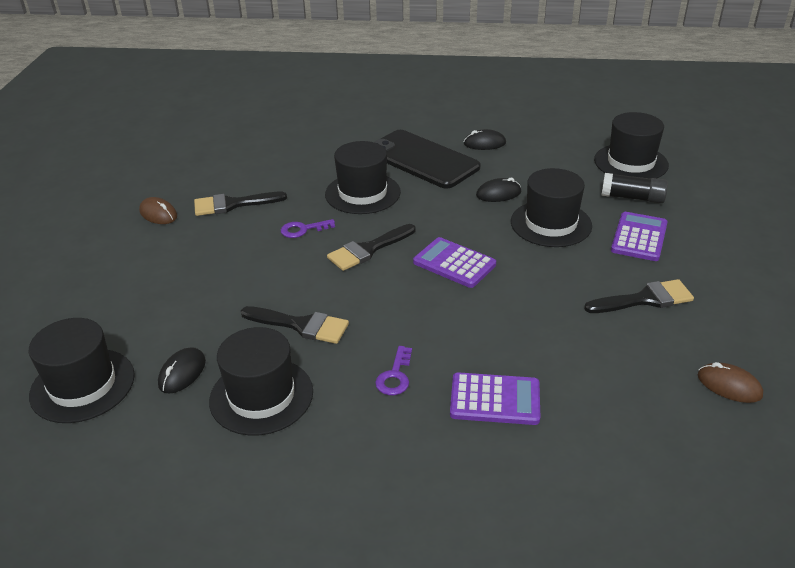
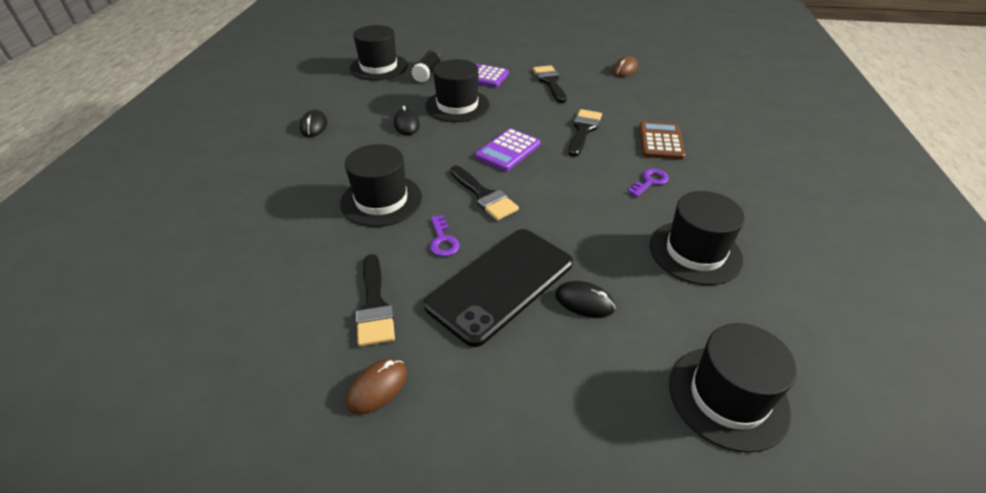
camera: 90 degrees left, 5 degrees up
(182, 373) = (683, 310): black mouse -> black mouse (584, 302)
(301, 325) = (599, 233): black brush -> black brush (583, 130)
(395, 376) = (650, 182): purple key -> purple key turned 60 degrees counterclockwise
(422, 159) = (328, 162): black phone -> black phone (501, 284)
(495, 399) = (660, 141): purple calculator -> brown calculator

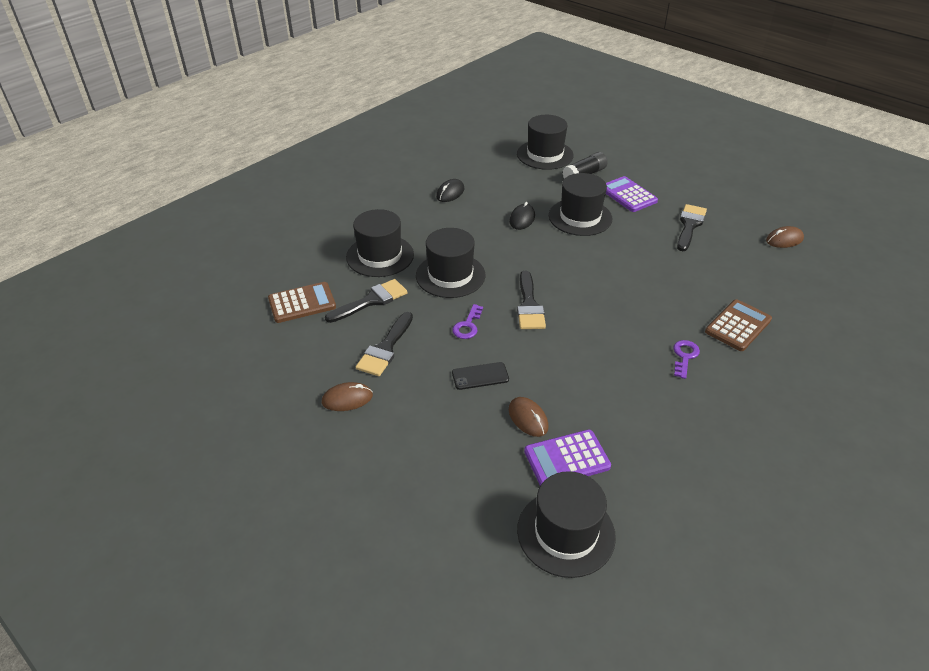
camera: 35 degrees right, 0 degrees up
(226, 303) = (302, 303): none -> brown calculator
(501, 284) = (480, 376): black phone -> black phone, size x0.43
(508, 150) = (585, 276): purple calculator -> purple calculator (567, 459)
(583, 130) = (672, 285): black brush -> black brush (371, 301)
(584, 302) = (528, 418): black mouse -> brown mouse
(650, 182) = (684, 356): purple key -> purple key turned 60 degrees counterclockwise
(695, 252) = (658, 430): black hat -> black hat (380, 256)

